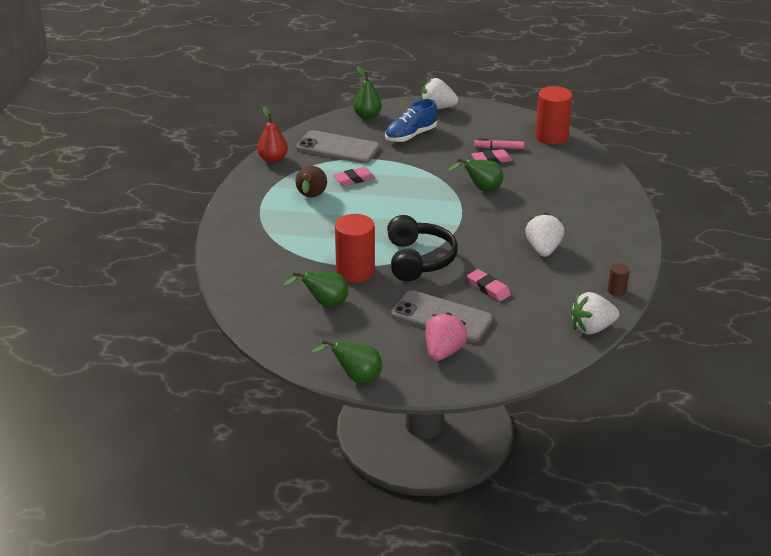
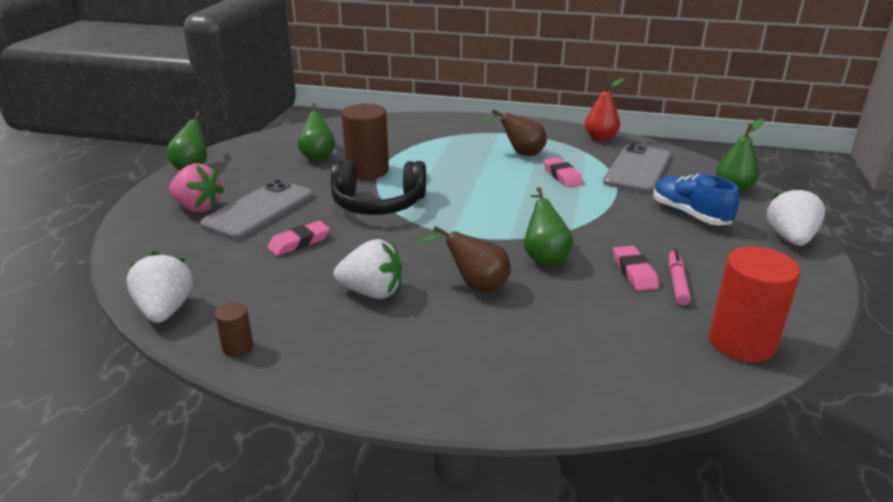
camera: 95 degrees right, 5 degrees down
(355, 272) = (367, 171): red cylinder -> brown cylinder
(524, 213) = (475, 286): none -> brown pear

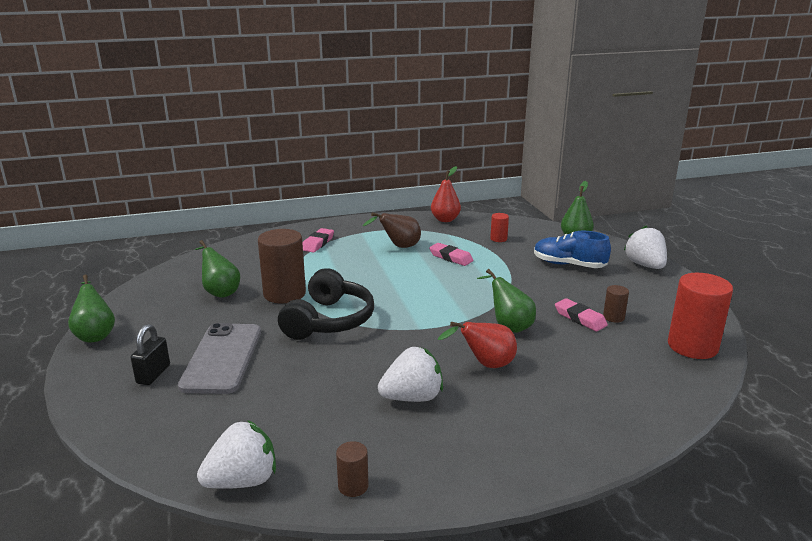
camera: 30 degrees left, 5 degrees down
(165, 310) = (242, 481): white strawberry -> white strawberry turned 105 degrees clockwise
(198, 208) = (153, 374): pink strawberry -> black padlock
(299, 242) = (297, 376): pink eraser -> pink eraser (317, 243)
(378, 204) = (329, 320): black headphones -> black headphones turned 45 degrees counterclockwise
(475, 286) = (485, 365): brown pear -> red pear
(638, 169) = (498, 239): grey phone -> red cylinder
(677, 282) = (613, 317): pink marker -> brown cylinder

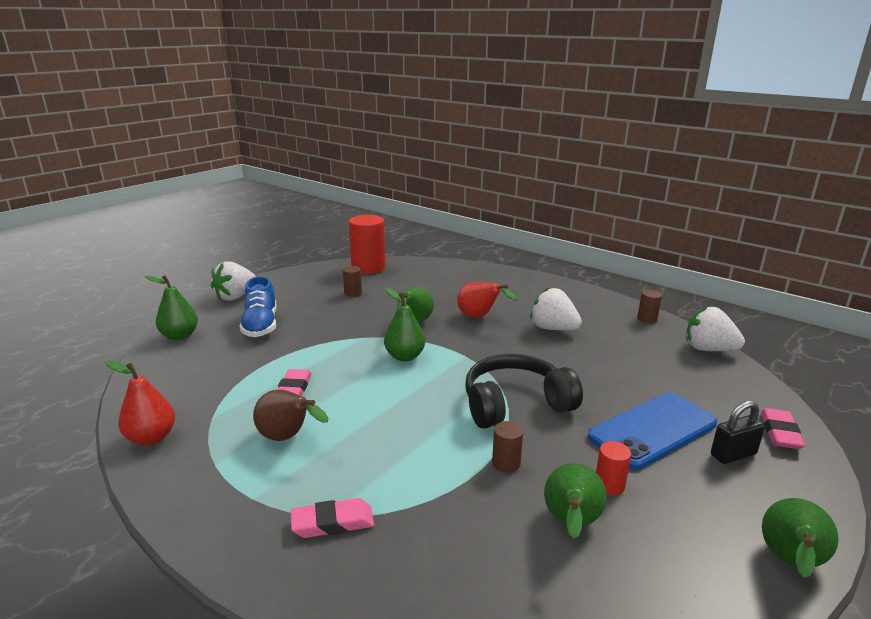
camera: 125 degrees left, 0 degrees up
(222, 358) = (652, 430): grey phone -> blue phone
(284, 294) = (506, 463): brown cylinder -> brown cylinder, size x0.47
(450, 303) = (404, 356): none -> green pear
(498, 239) = (210, 377): red cylinder -> red cylinder (609, 485)
(580, 318) = (368, 302): pink eraser -> pink eraser (780, 432)

